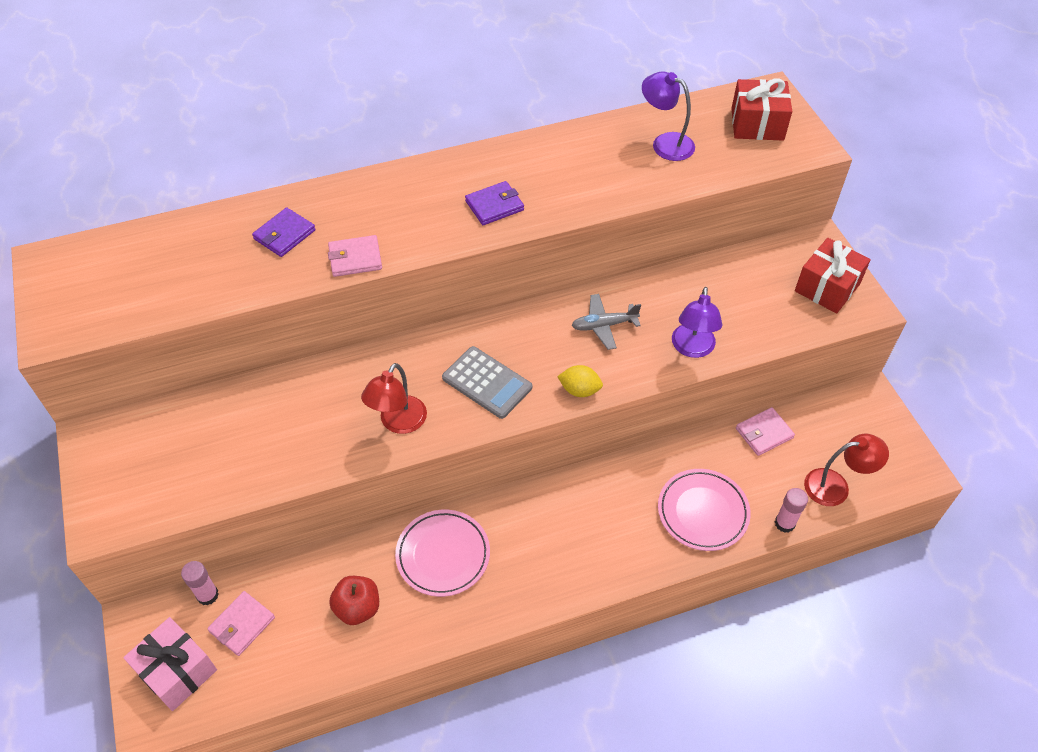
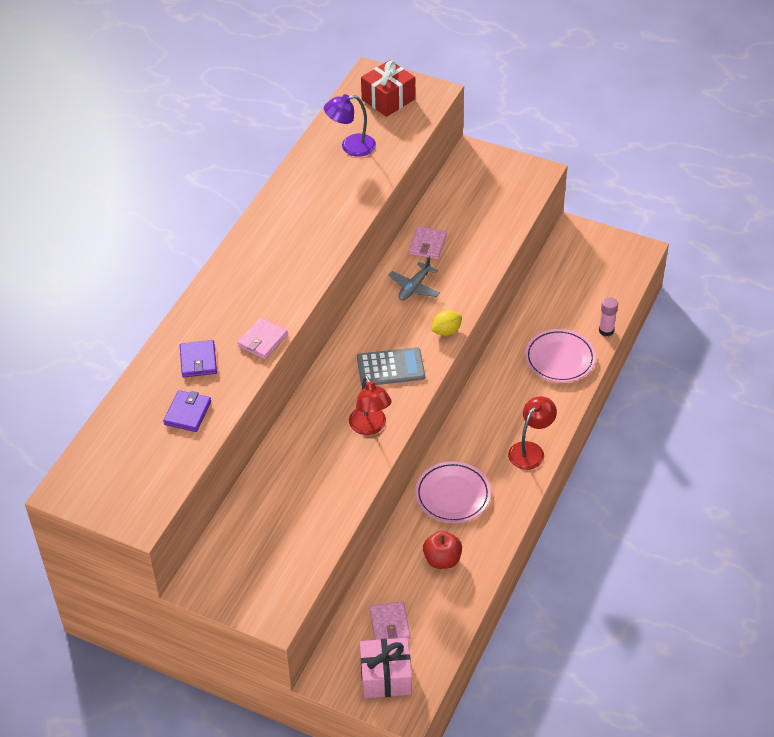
camera: 45 degrees left, 5 degrees down
(207, 595) = (348, 630): pink glue stick -> none
(494, 206) = (302, 252): purple wallet -> purple wallet (188, 413)
(692, 348) = (477, 263): purple lamp -> none
(764, 433) = (542, 293): pink wallet -> pink wallet (427, 245)
(827, 287) = (507, 176): red gift -> none
(835, 486) = (609, 291): red lamp -> red lamp (530, 450)

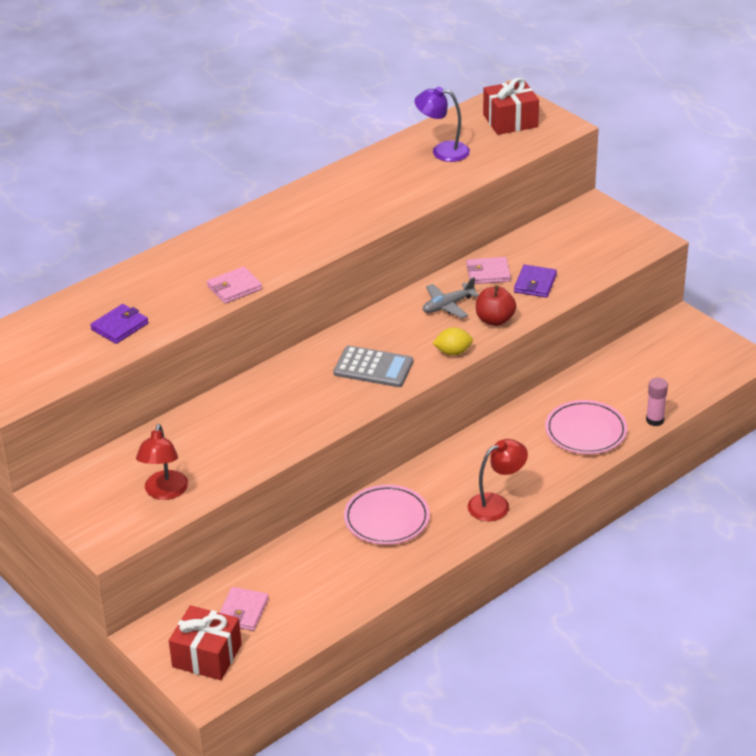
camera: 25 degrees right, 10 degrees down
(198, 361) = (161, 287): purple wallet -> purple wallet (535, 283)
(370, 427) = (316, 412): red lamp -> red lamp (165, 492)
(386, 677) = (207, 656): pink gift -> red gift
(427, 245) = (488, 273): pink wallet -> pink wallet turned 45 degrees clockwise
(442, 560) = (336, 572): red apple -> red apple (495, 320)

